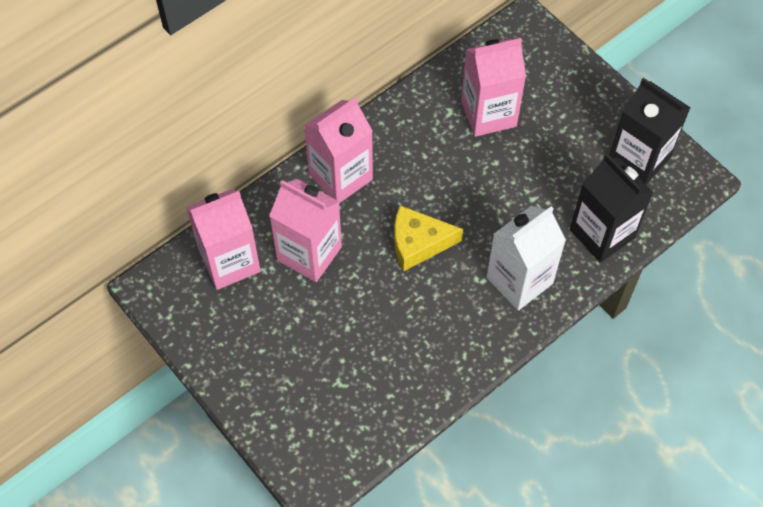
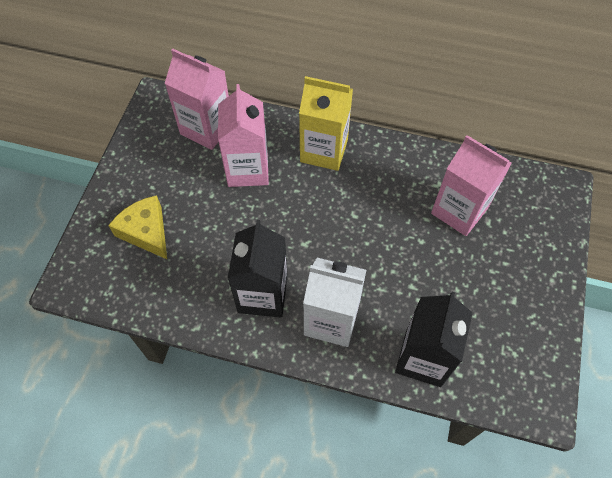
camera: 55 degrees right, 0 degrees up
(340, 177) = (324, 151): pink carton -> yellow carton
(418, 243) = (309, 231): yellow cheese -> yellow cheese (146, 232)
(639, 159) = (518, 345): black carton -> black carton (262, 294)

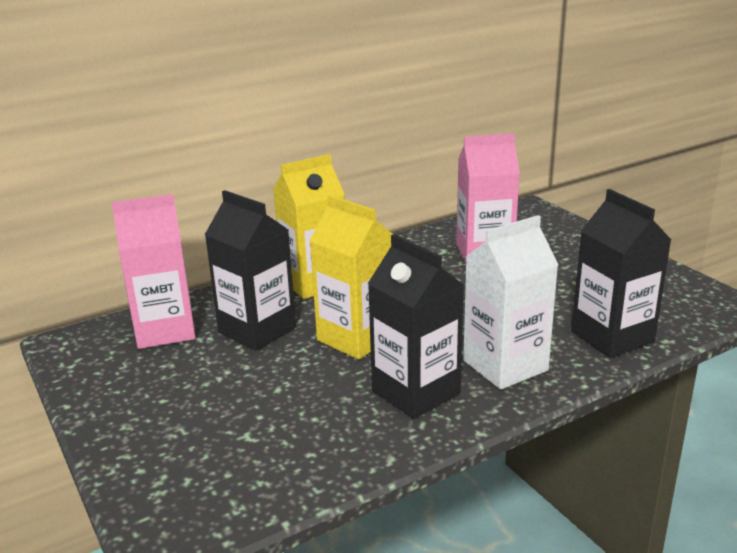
camera: 45 degrees left, 35 degrees down
(146, 232) = (210, 433): yellow cheese -> none
(248, 169) = (257, 330): pink carton -> black carton
(286, 223) = (356, 338): none -> yellow carton

